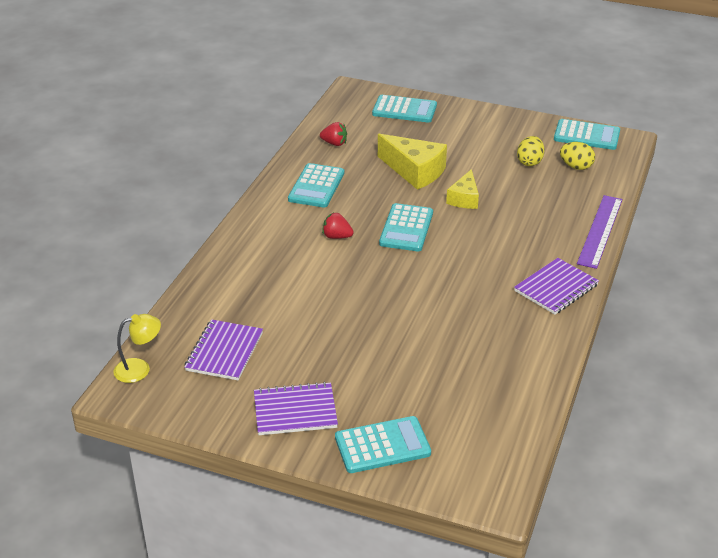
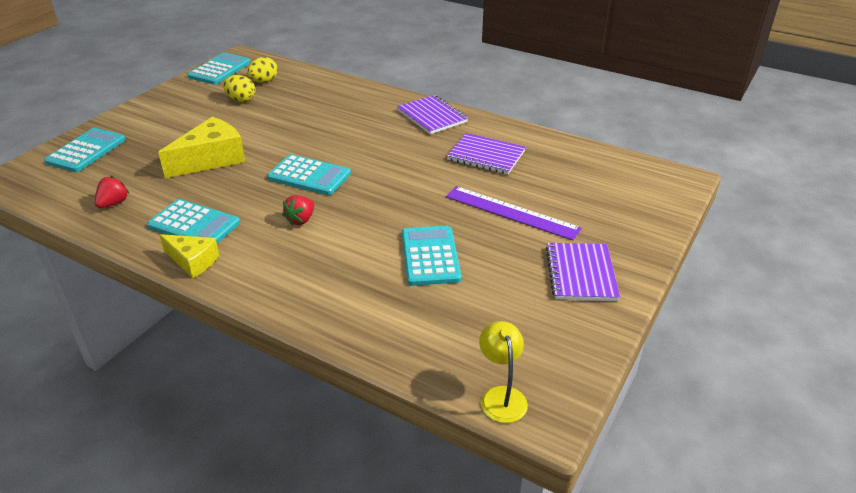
camera: 80 degrees left, 0 degrees up
(224, 352) = (481, 318): purple notebook -> purple notebook (486, 155)
(382, 445) = (627, 226): turquoise calculator -> turquoise calculator (430, 256)
(464, 198) = (278, 139): yellow cheese -> yellow cheese (193, 261)
(600, 231) = (363, 87): purple ruler -> purple ruler (511, 212)

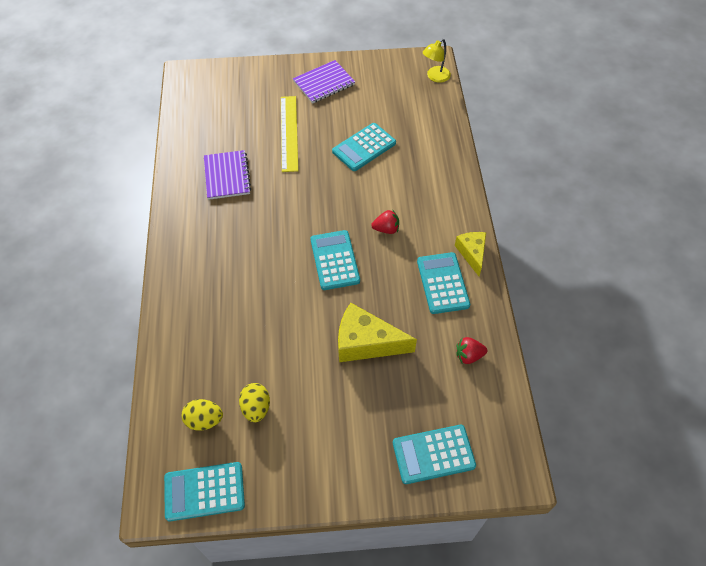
camera: 125 degrees left, 20 degrees up
(432, 116) = (187, 239): purple notebook -> none
(511, 212) = (289, 133): purple ruler -> yellow ruler

